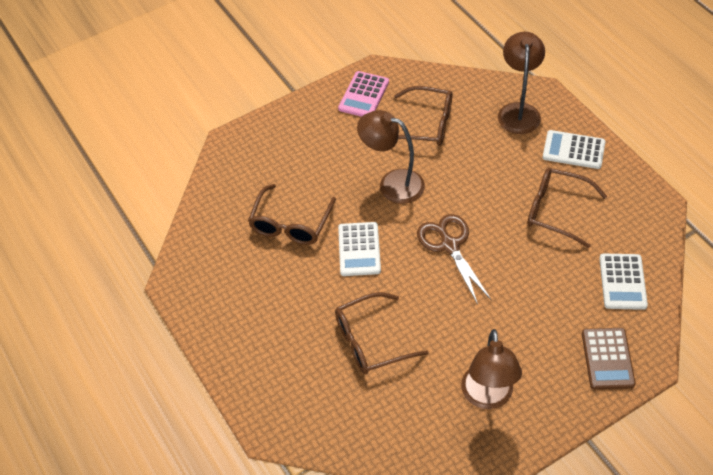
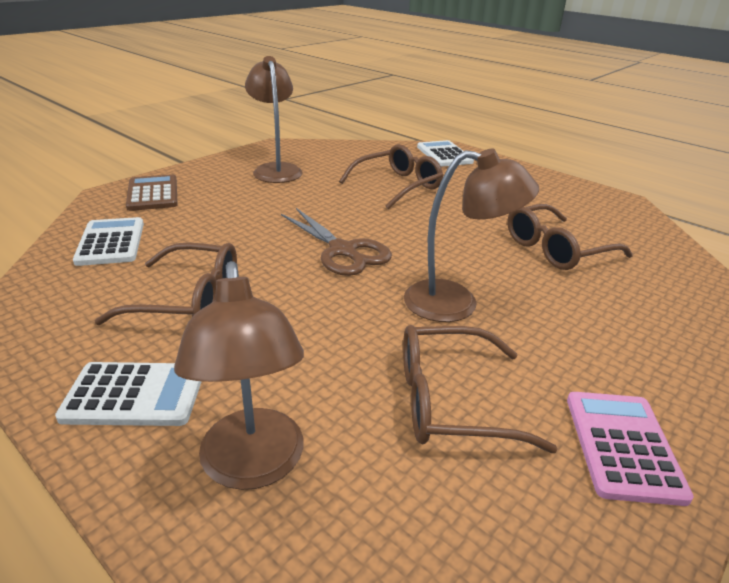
camera: 160 degrees right, 20 degrees down
(290, 224) = (556, 249): brown glasses -> brown glasses turned 120 degrees counterclockwise
(359, 249) = (454, 237): white calculator -> white calculator (444, 154)

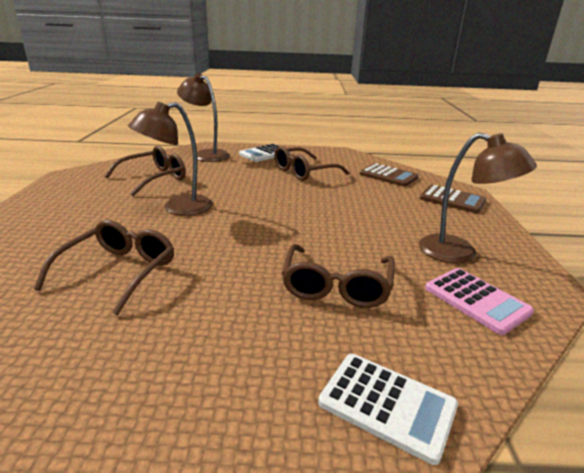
camera: 140 degrees right, 5 degrees down
(111, 242) = (388, 176): white calculator -> brown calculator
(343, 251) = (278, 210): brown scissors -> none
(623, 446) = (74, 186): pink calculator -> pink calculator (476, 300)

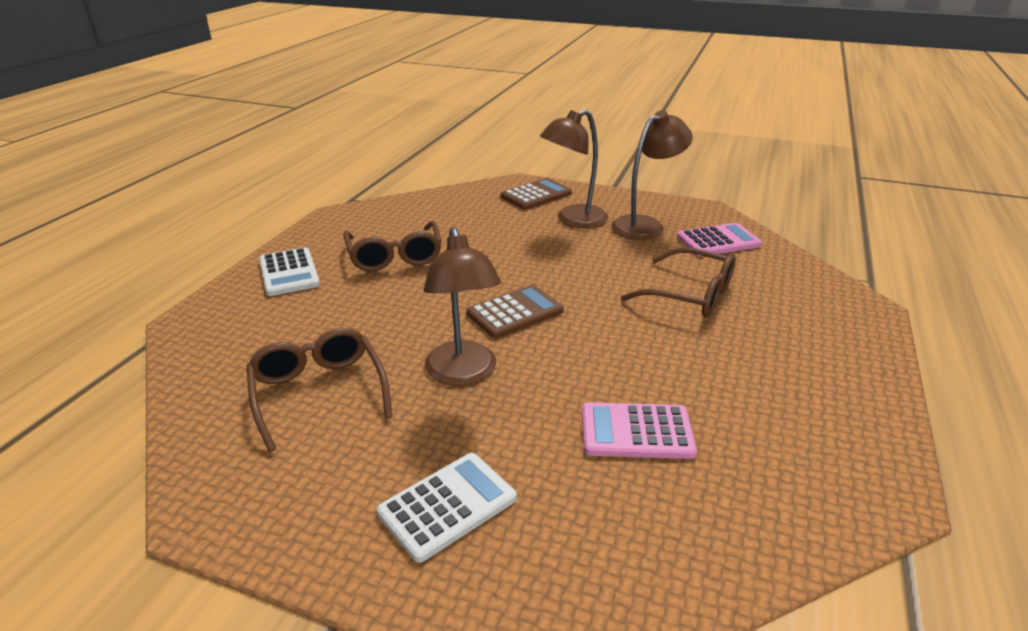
camera: 70 degrees left, 5 degrees up
(118, 272) = (636, 431): brown glasses -> pink calculator
(206, 154) = (237, 327): brown lamp -> brown lamp (573, 220)
(387, 405) = (835, 307): white calculator -> white calculator (447, 506)
(388, 176) = (449, 208): brown calculator -> brown calculator (515, 312)

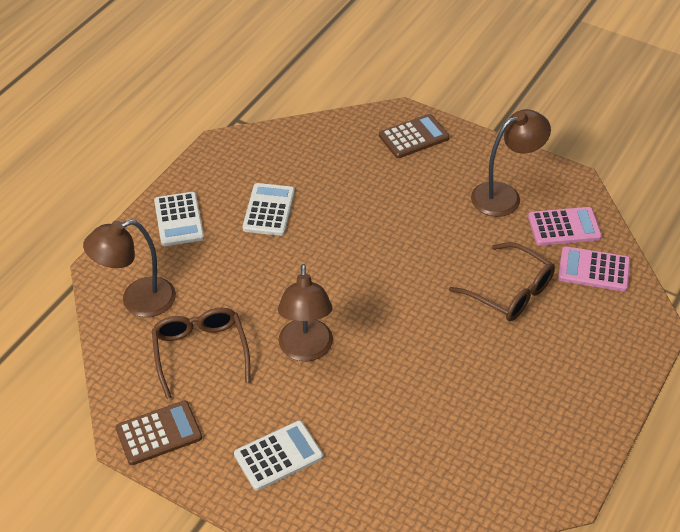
camera: 10 degrees right, 15 degrees up
(395, 256) = (269, 210): brown glasses -> white calculator
(515, 312) = (358, 292): brown calculator -> brown calculator (159, 433)
(573, 220) = (439, 180): brown lamp -> brown lamp (137, 301)
(636, 431) = (417, 419): pink calculator -> pink calculator (594, 269)

